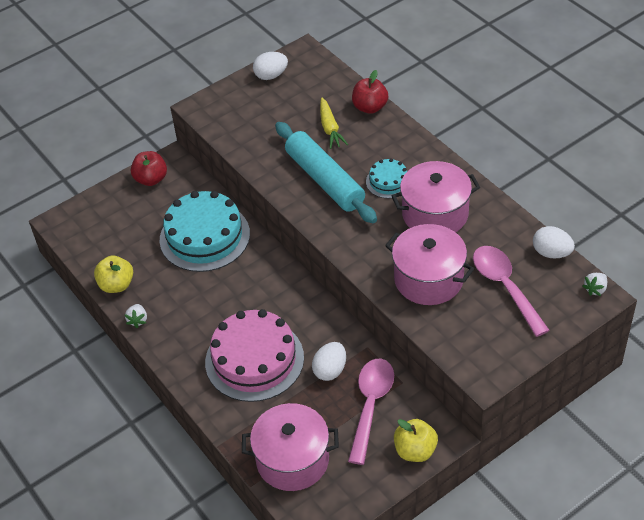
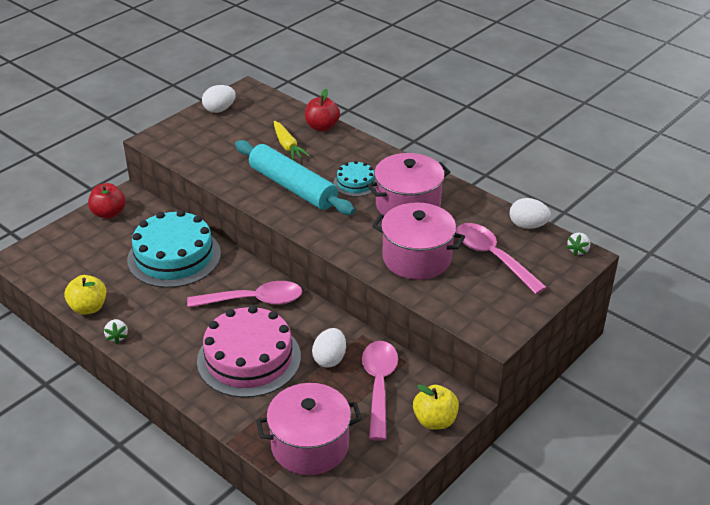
camera: 15 degrees left, 10 degrees down
(271, 296) = (254, 300): none -> pink spoon

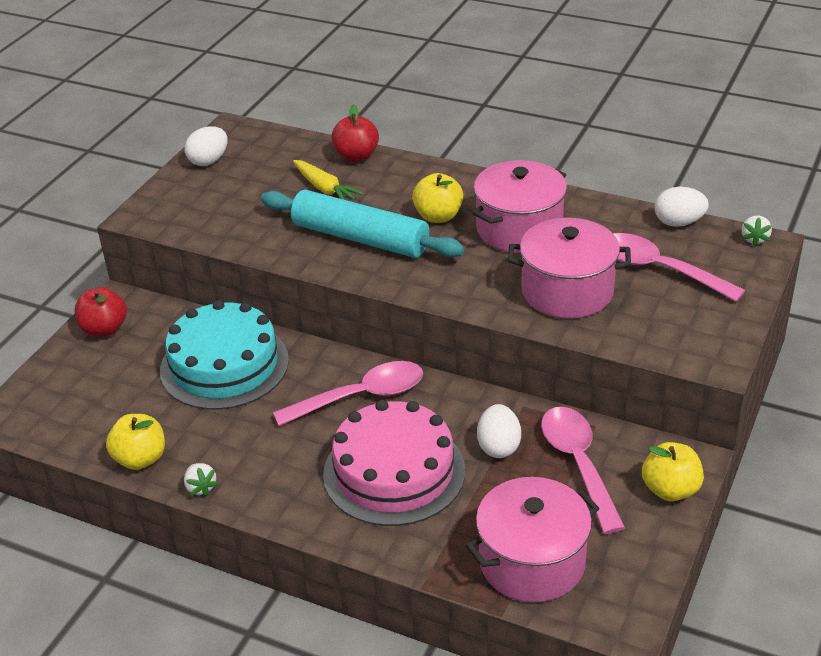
camera: 15 degrees left, 0 degrees up
(355, 183) = (438, 216): turquoise cake -> yellow apple

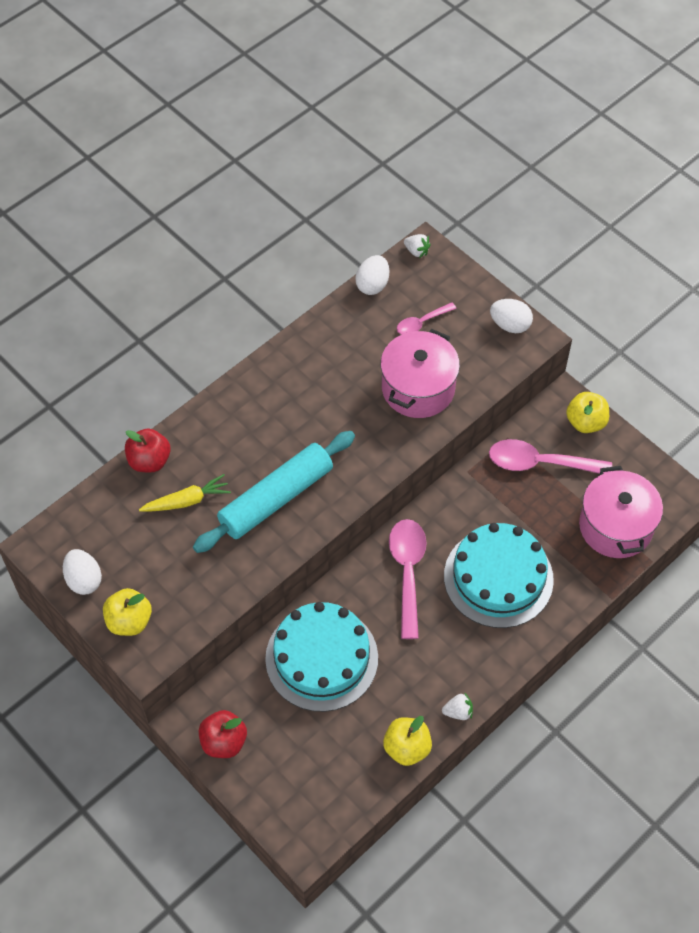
camera: 70 degrees left, 20 degrees up
(394, 472) = (498, 577): pink cake -> turquoise cake
(438, 216) = (276, 433): yellow apple -> yellow apple (129, 621)
(498, 446) = (502, 503): white egg -> white egg (510, 325)
(519, 229) = (325, 386): pink pot -> none
(658, 269) = (421, 323): pink spoon -> pink spoon, size x0.56

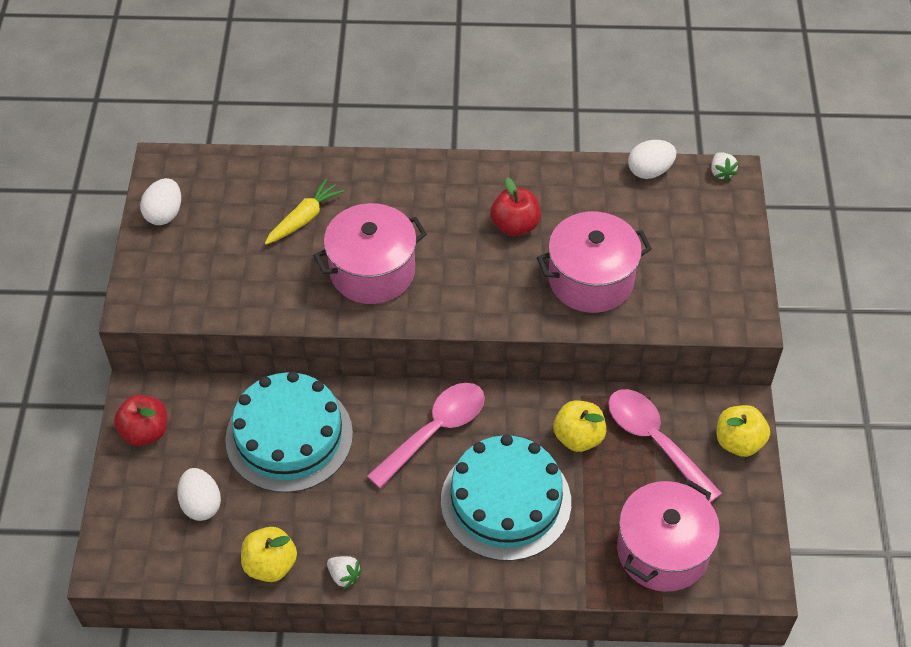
camera: 45 degrees right, 5 degrees down
(129, 621) = (159, 269): yellow apple -> yellow apple (578, 437)
(149, 461) = (312, 168): red apple -> red apple (515, 225)
(187, 501) = (304, 218): yellow carrot -> yellow carrot turned 75 degrees counterclockwise
(276, 498) = (372, 271): turquoise rolling pin -> pink pot
(421, 323) = (656, 231): pink spoon -> none
(510, 325) = (736, 292): white egg -> white egg (201, 504)

